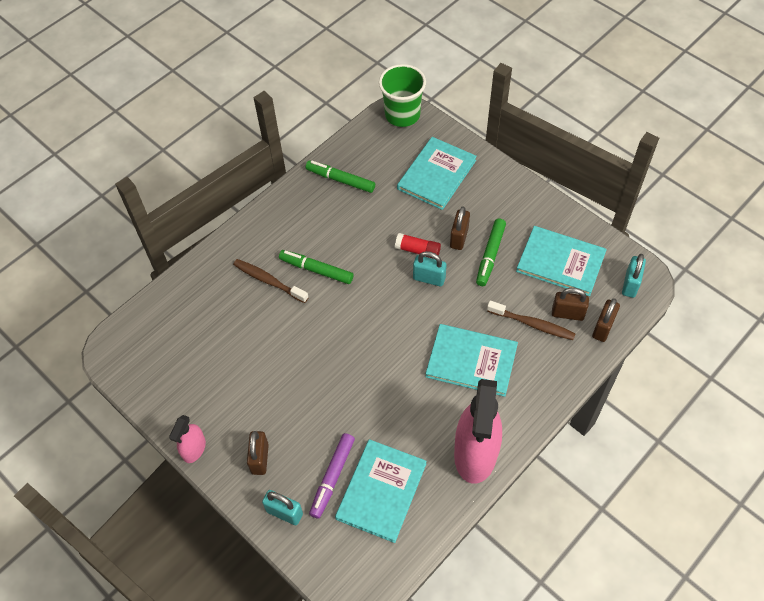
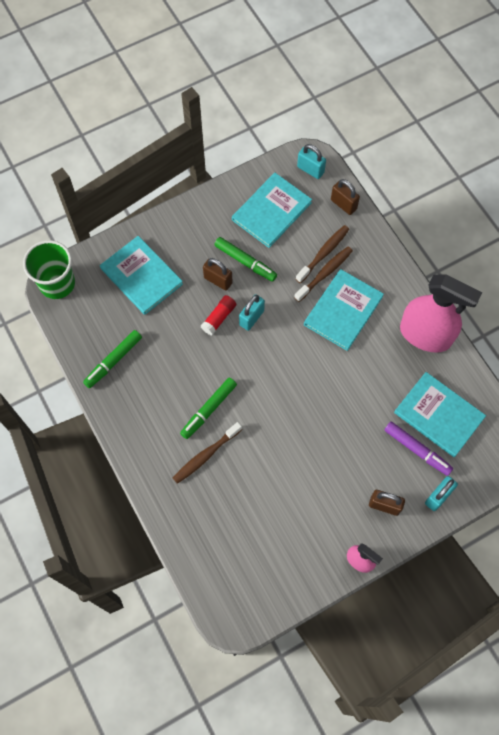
camera: 75 degrees left, 10 degrees up
(509, 332) = (325, 273): none -> brown toothbrush
(567, 313) = (322, 224): brown padlock -> none

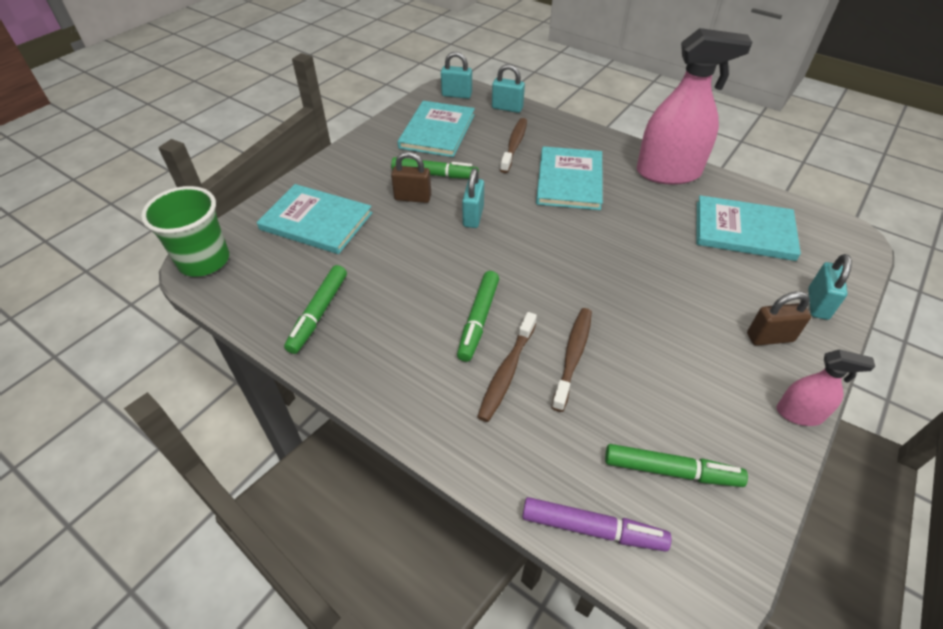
camera: 25 degrees left, 20 degrees down
(219, 318) = (434, 228): red glue stick -> none
(260, 558) = (671, 470): none -> green marker
(325, 273) = (527, 159): brown toothbrush -> brown toothbrush (573, 356)
(343, 204) = (507, 108): brown padlock -> turquoise padlock
(417, 450) = (752, 269): purple marker -> purple marker (592, 528)

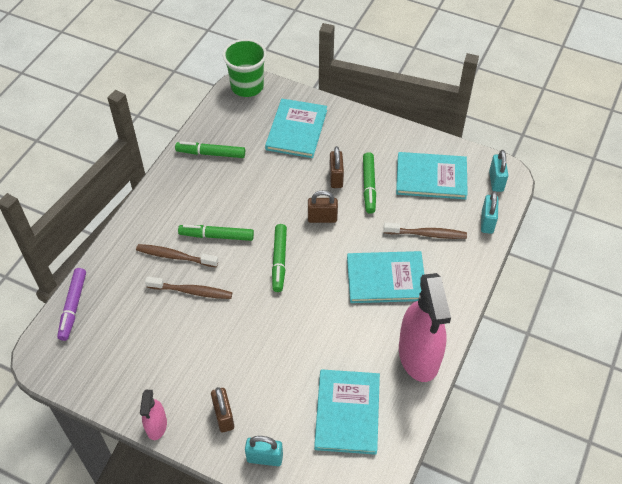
camera: 80 degrees right, 5 degrees up
(473, 216) = (322, 218): turquoise padlock -> brown padlock
(671, 470) = (110, 346): green marker -> green marker (279, 261)

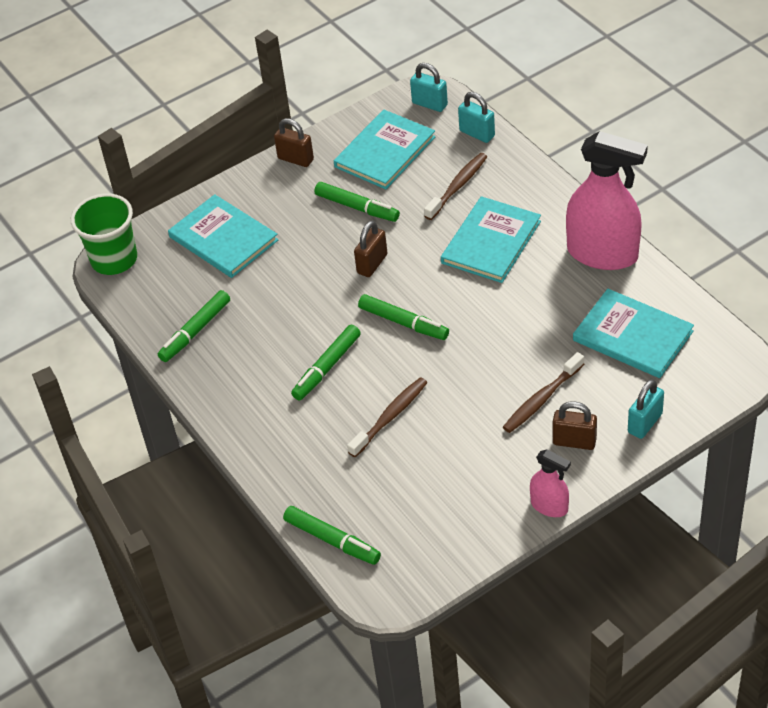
camera: 55 degrees left, 5 degrees down
(73, 307) = (332, 540): purple marker -> green marker
(175, 256) = (328, 417): brown toothbrush -> brown toothbrush (541, 399)
(336, 178) = (323, 231): brown padlock -> brown padlock (295, 159)

